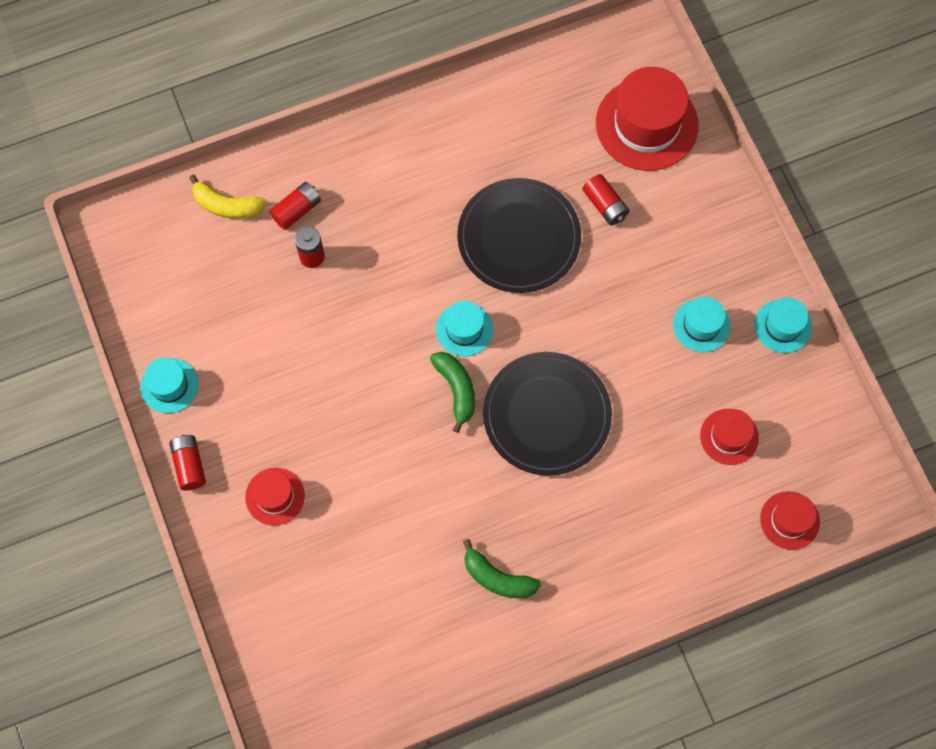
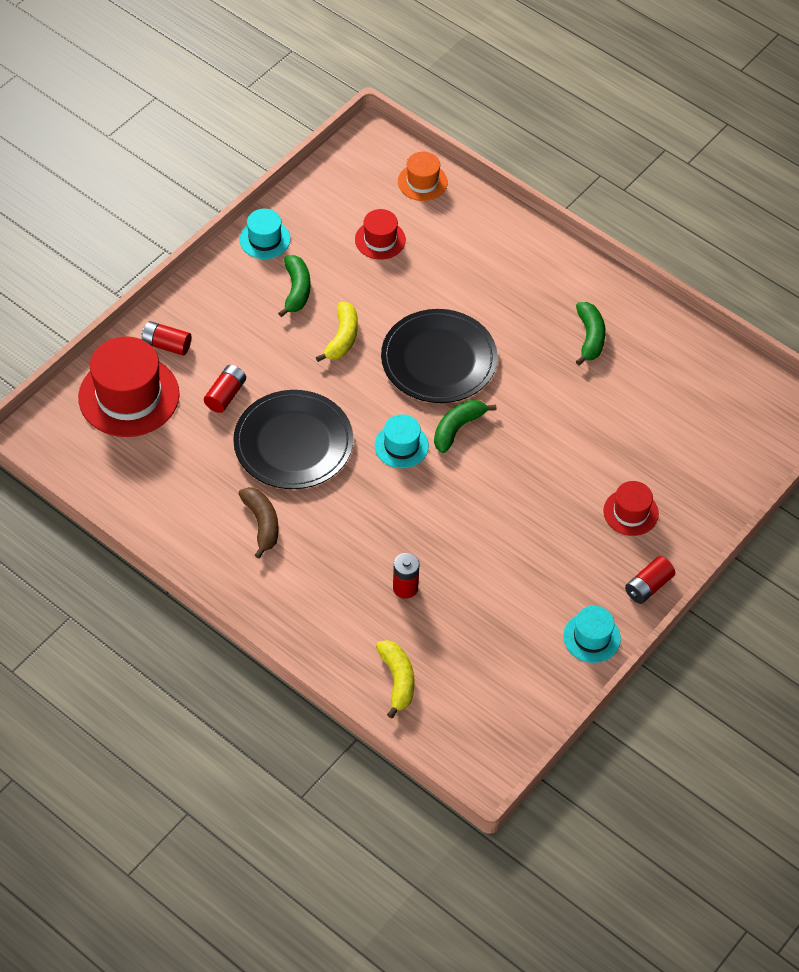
camera: 120 degrees left, 15 degrees down
(296, 210) = (368, 621): red battery -> red battery (166, 345)
(445, 172) = (262, 523): none -> brown banana
(619, 339) = (342, 338): none -> yellow banana
(701, 325) = (296, 290): turquoise hat -> green banana
(789, 520) = (422, 182): red hat -> orange hat

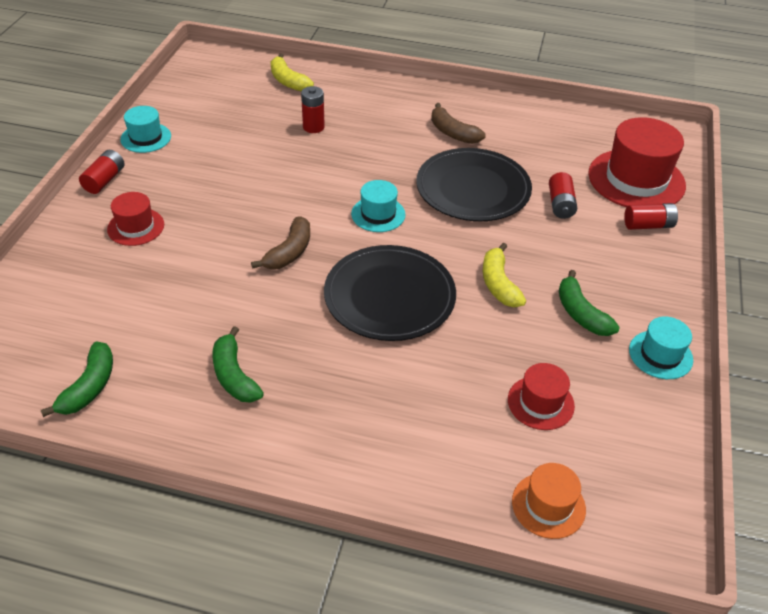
camera: 155 degrees right, 10 degrees down
(457, 428) = (335, 243): green banana -> green banana (90, 387)
(501, 433) = (289, 252): none -> brown banana

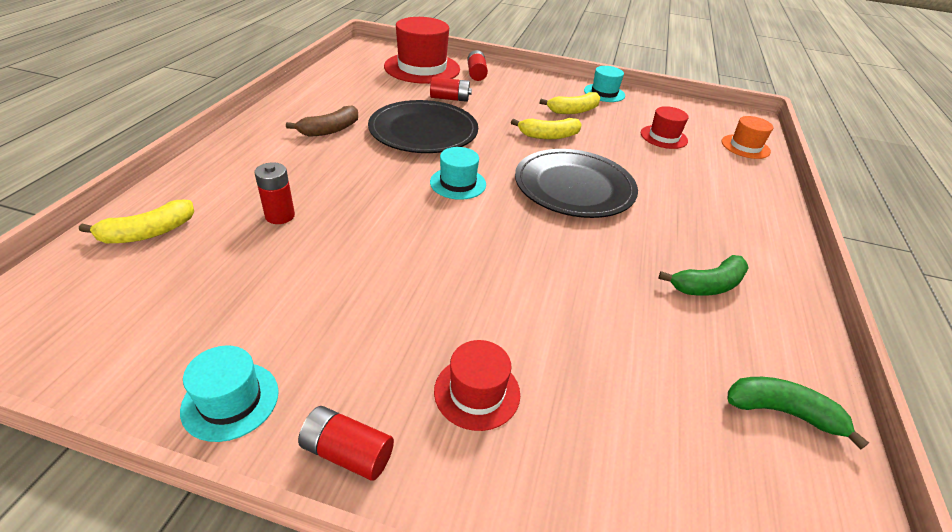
camera: 90 degrees left, 5 degrees down
(289, 252) = (520, 243): brown banana -> none
(581, 313) = (573, 111): green banana -> yellow banana

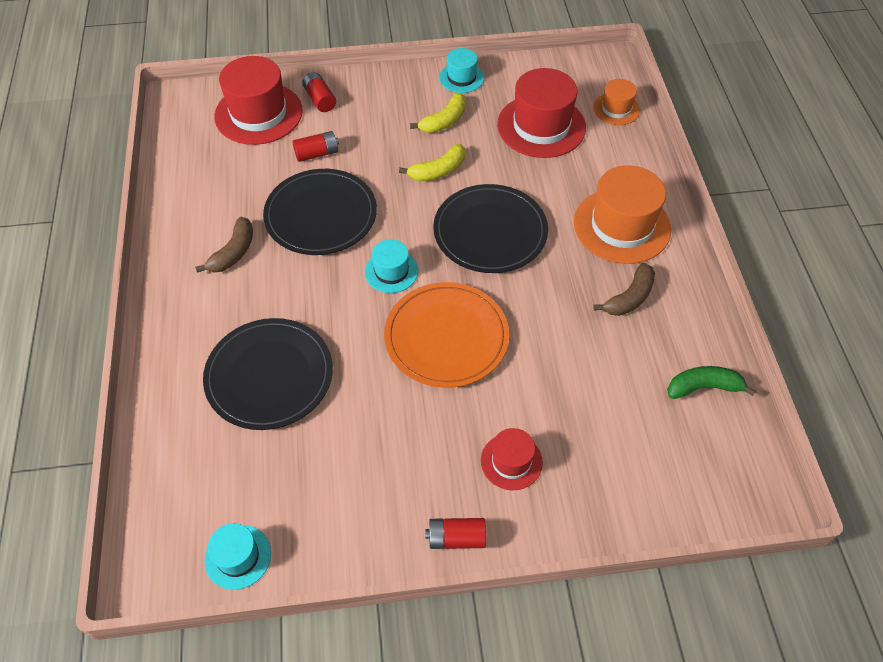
camera: 20 degrees left, 15 degrees up
(148, 233) = (178, 441): yellow banana -> none
(230, 400) = (359, 541): turquoise hat -> turquoise hat (238, 557)
(280, 216) = (269, 376): red battery -> black plate
(477, 248) = (446, 337): none -> orange plate
(663, 137) = (541, 126): red hat -> red hat, size x1.88
(708, 285) = (630, 297): green banana -> brown banana
(720, 225) = (622, 226): none -> orange hat

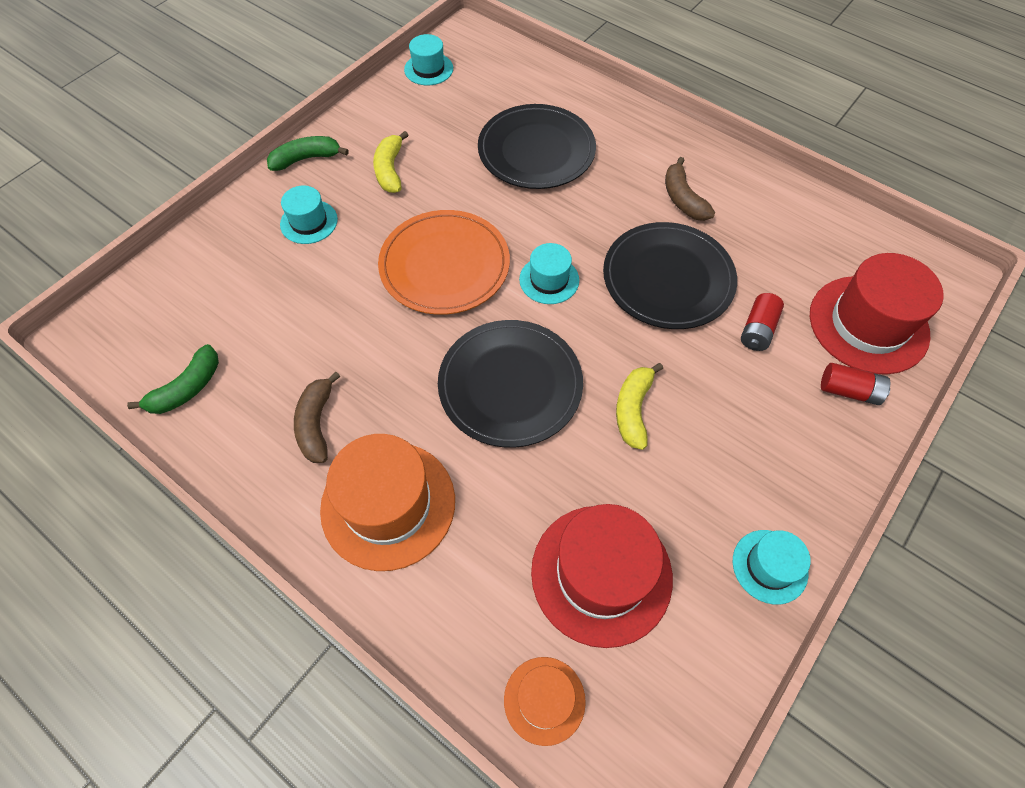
camera: 135 degrees right, 5 degrees up
(444, 121) = (705, 479): yellow banana -> yellow banana (390, 170)
(456, 538) = (306, 159): red battery -> green banana
(511, 461) = (309, 222): red hat -> turquoise hat

